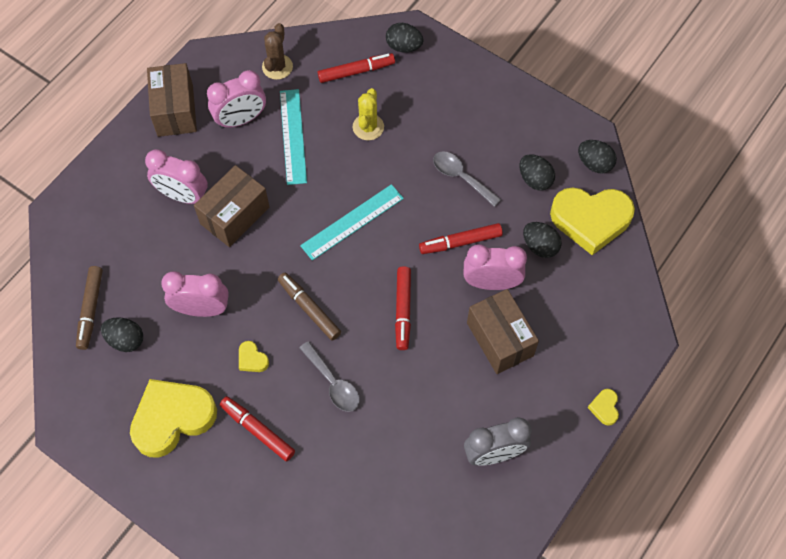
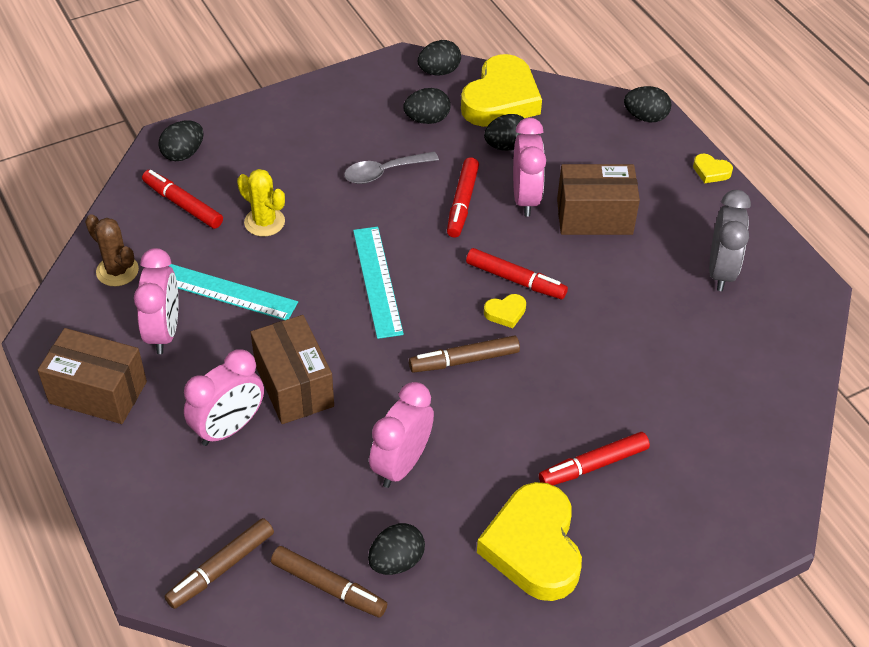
camera: 65 degrees left, 15 degrees down
(78, 244) = (221, 568): none -> brown marker
(252, 359) = (498, 438): yellow heart -> yellow heart (505, 313)
(333, 383) = (570, 373): grey spoon -> none
(356, 71) = (183, 204): red marker -> red marker turned 60 degrees counterclockwise
(491, 283) = (525, 198): pink clock -> pink clock turned 150 degrees clockwise
(638, 334) = (645, 117): none -> black egg

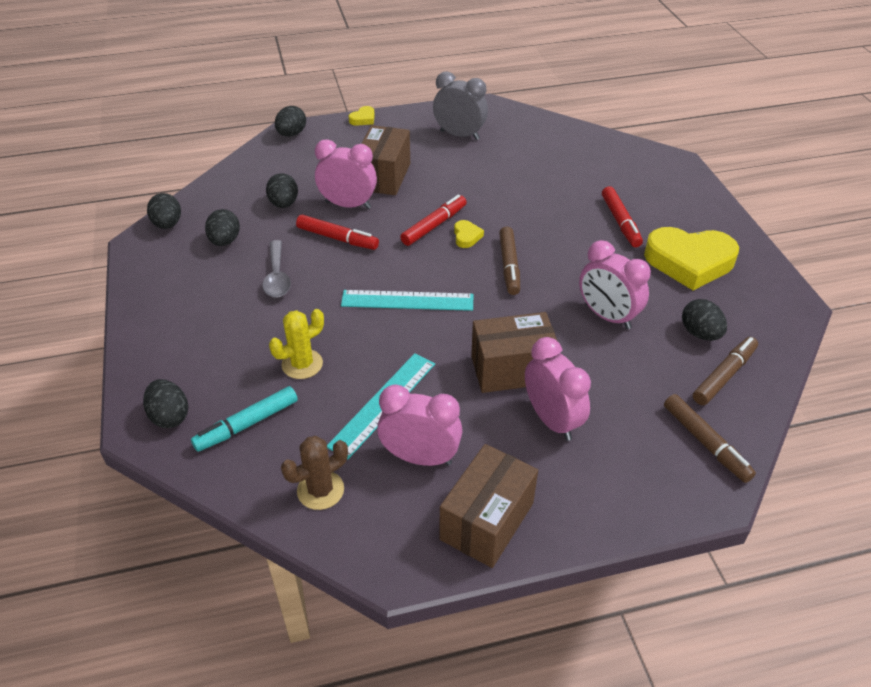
camera: 75 degrees left, 5 degrees down
(183, 204) = (247, 424): red marker -> turquoise marker
(501, 99) = (226, 197): yellow heart -> none

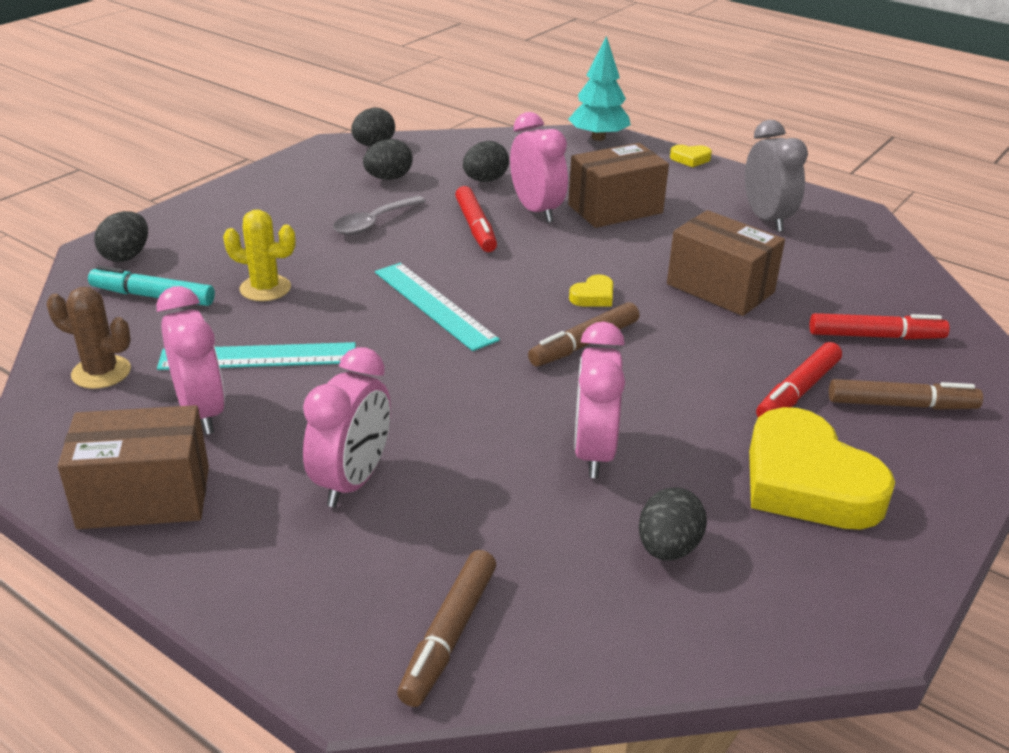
camera: 50 degrees right, 10 degrees down
(291, 134) = (598, 138): black egg -> turquoise tree
(434, 225) = (580, 270): red marker -> red marker (875, 336)
(512, 369) = (406, 418): brown box -> brown box (720, 288)
(724, 376) = (608, 605): brown marker -> brown marker (901, 405)

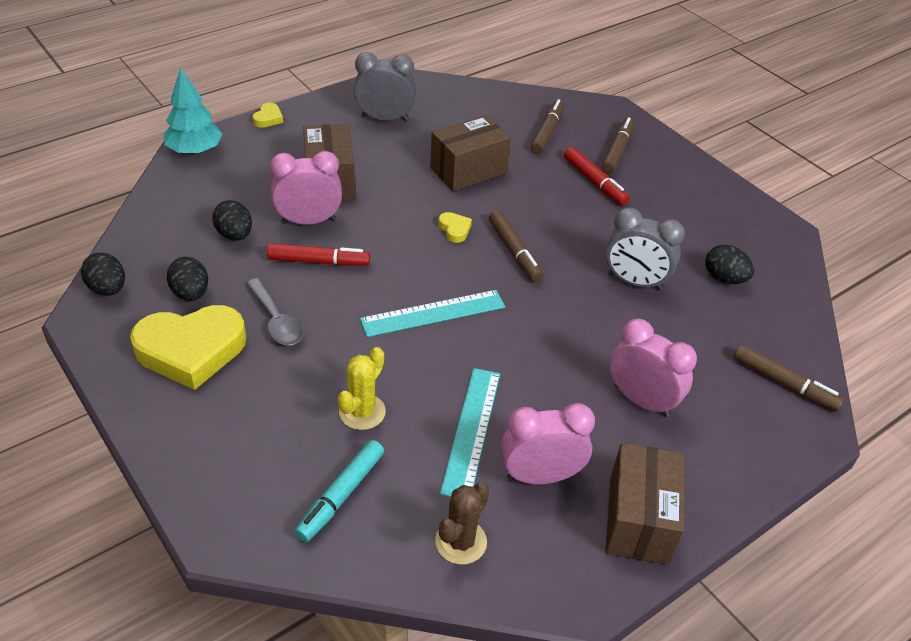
camera: 75 degrees left, 10 degrees up
(126, 256) = (247, 512): black egg -> none
(593, 452) = (634, 282): pink clock -> grey clock
(807, 482) = (677, 209): yellow heart -> yellow heart (191, 350)
(875, 336) = (547, 132): red marker -> brown marker

